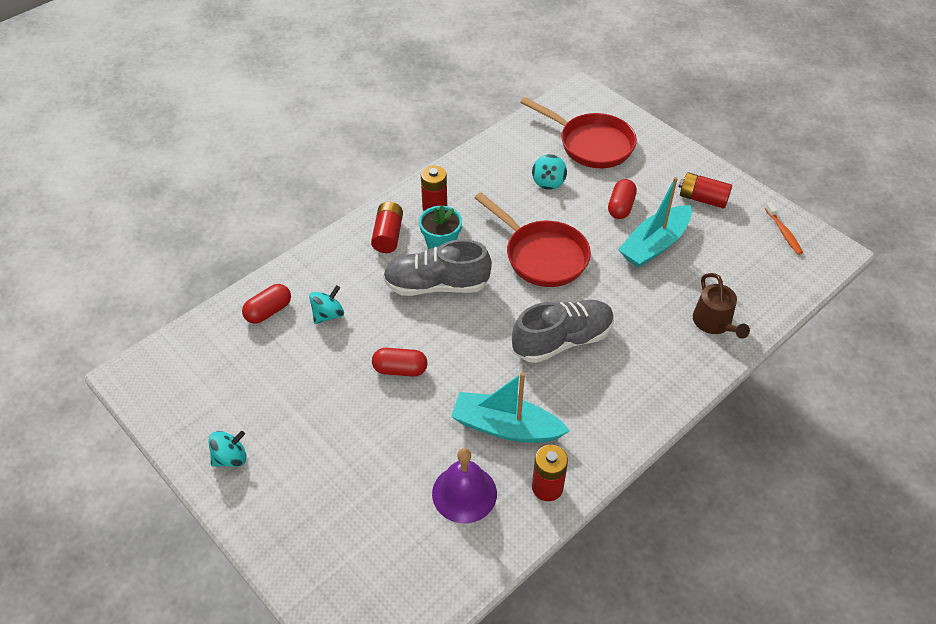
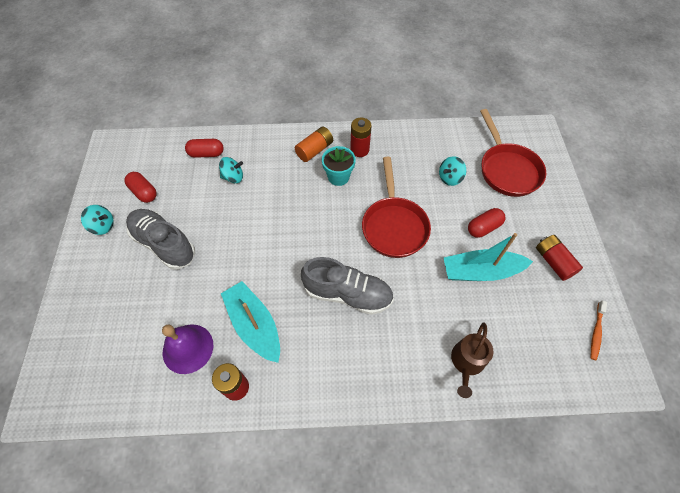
camera: 40 degrees right, 10 degrees up
(388, 235) = (315, 150): red battery -> orange battery
(400, 369) = (235, 239): red capsule -> red capsule (144, 192)
(436, 285) = (310, 201): grey shoe -> grey shoe (164, 244)

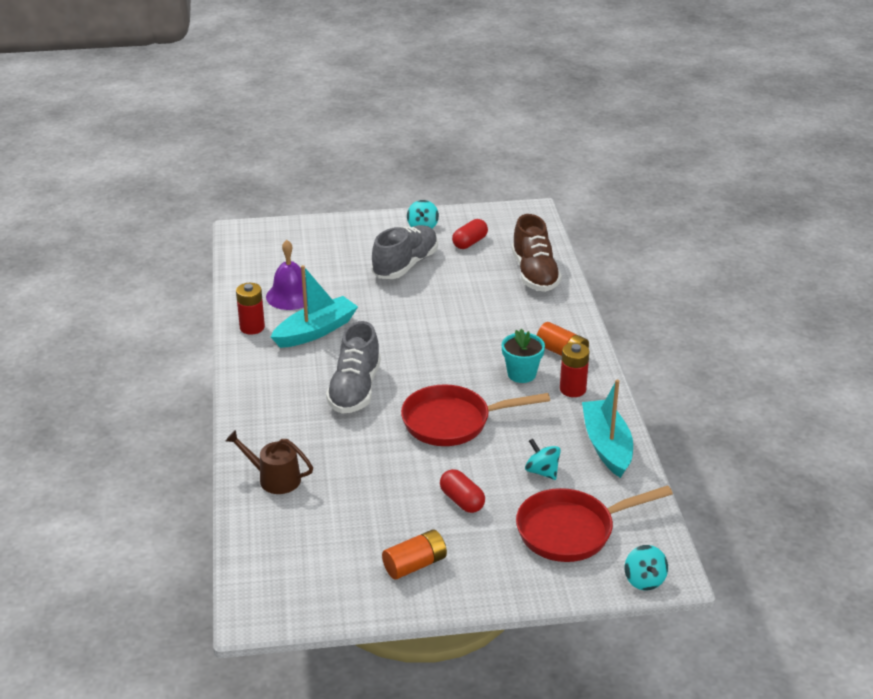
camera: 85 degrees right, 25 degrees down
(206, 154) = (534, 274): red capsule -> brown shoe
(233, 177) = (503, 296): turquoise spinning top -> turquoise spinning top (644, 580)
(481, 271) = (393, 495): turquoise boat -> turquoise boat (606, 446)
(553, 262) = (415, 565): red battery -> orange battery
(596, 332) = (312, 594): orange toothbrush -> none

